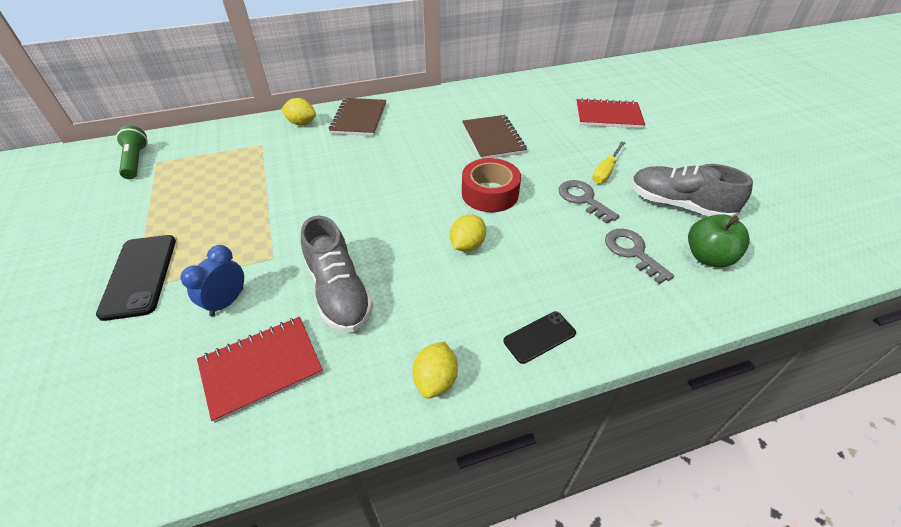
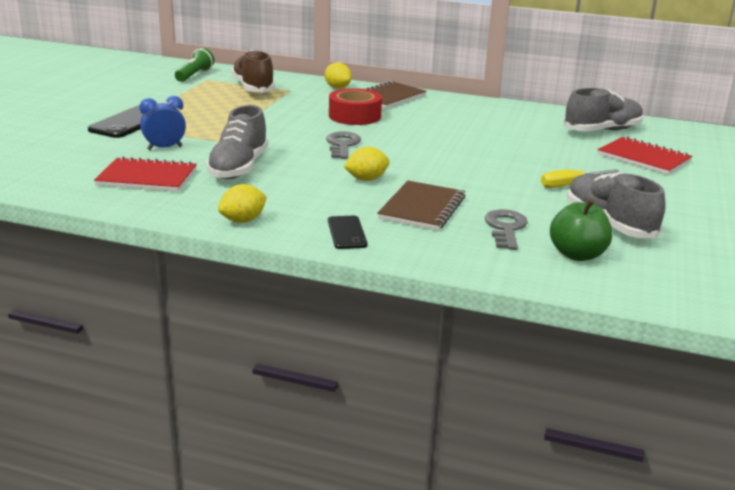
camera: 35 degrees right, 20 degrees down
(221, 156) = (253, 88): none -> brown shoe
(490, 193) = (432, 163): red tape -> red tape (354, 116)
(493, 139) = (490, 138): brown notebook -> brown notebook (422, 208)
(539, 337) = (346, 233): black phone -> black phone turned 75 degrees clockwise
(550, 95) = (602, 131): none -> grey shoe
(583, 199) = (514, 191): grey key -> grey key (342, 145)

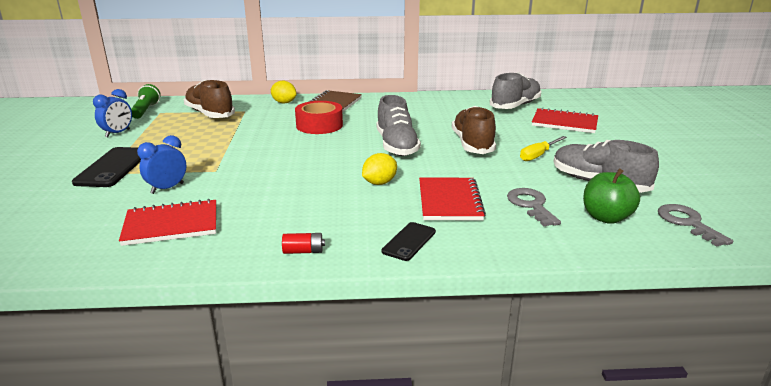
camera: 20 degrees left, 0 degrees up
(154, 93) = (118, 133): none -> blue clock
(238, 167) = (255, 194): grey shoe -> grey shoe (396, 146)
(243, 220) = (303, 251): yellow lemon -> red battery
(342, 145) = (331, 154): grey key -> grey key (687, 223)
(346, 233) = (409, 241): black phone -> black phone turned 60 degrees clockwise
(422, 208) = (449, 201): brown notebook -> red notebook
(504, 161) = (472, 144): none -> brown shoe

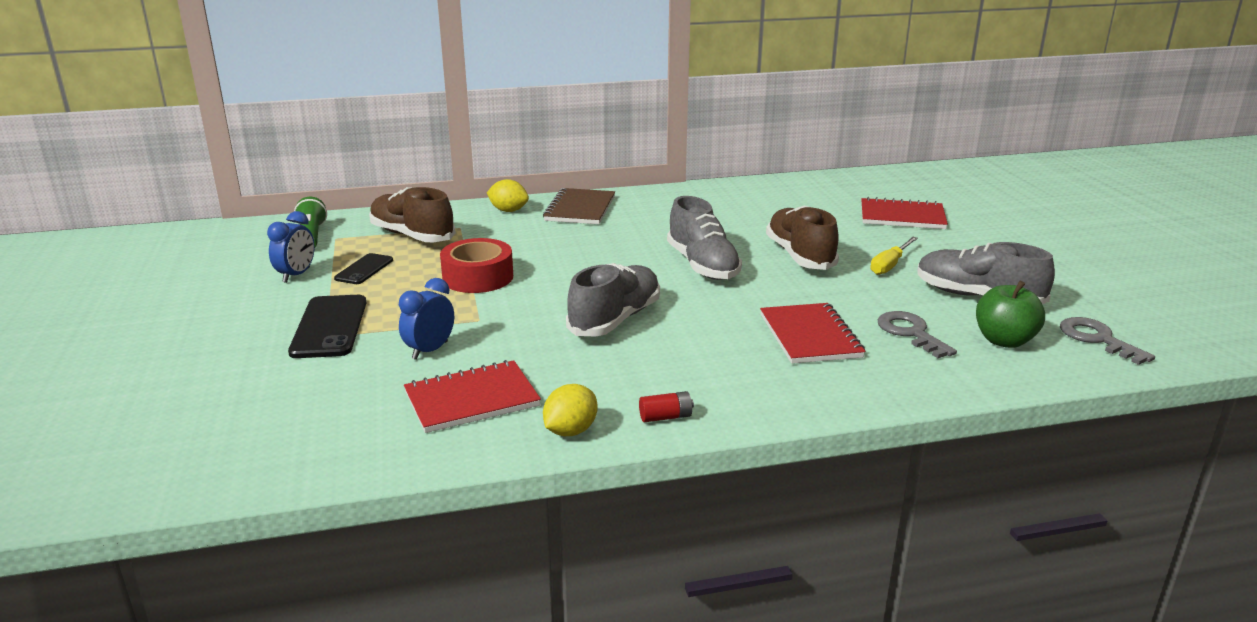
camera: 10 degrees left, 0 degrees up
(319, 125) = (580, 242): red tape -> red tape (478, 277)
(379, 183) = (709, 319): yellow lemon -> yellow lemon (570, 431)
(409, 241) = (787, 392): black phone -> black phone (364, 269)
(515, 106) = (828, 195): grey shoe -> grey shoe (615, 319)

